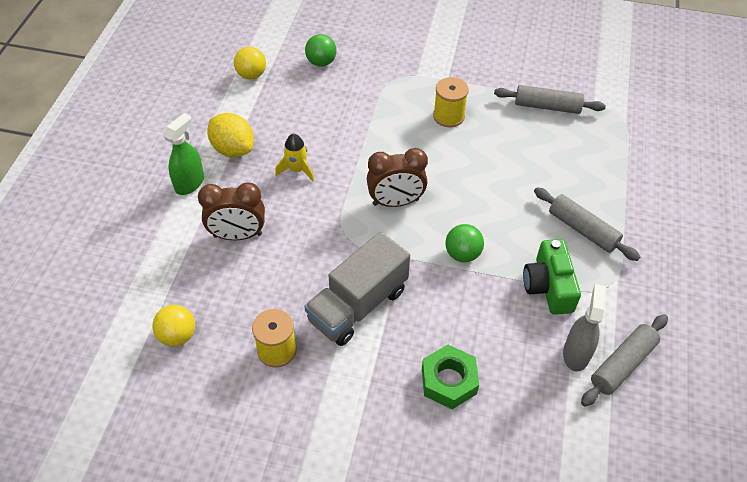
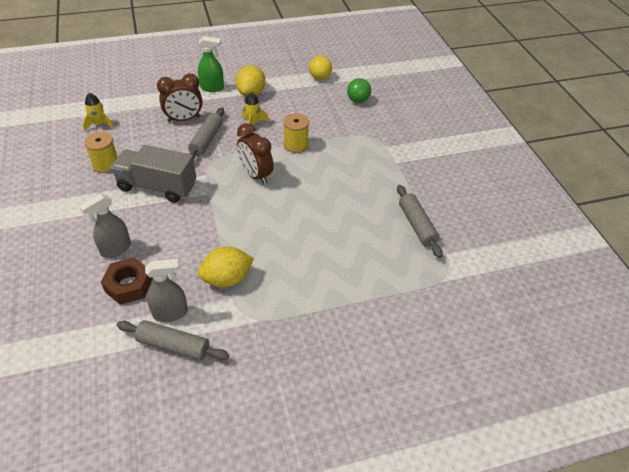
camera: 60 degrees right, 5 degrees down
(177, 335) = (99, 124): yellow ball -> yellow rocket
(238, 235) = (184, 119): brown clock -> brown clock turned 75 degrees counterclockwise
(448, 116) = (358, 175): yellow spool -> yellow spool (296, 145)
(449, 381) = (115, 249): green nut -> grey spray bottle
(462, 254) = (229, 222): green ball -> none
(516, 383) = (129, 285): none -> brown nut
(548, 286) = (227, 279): green camera -> yellow lemon
(582, 230) = (297, 284): grey rolling pin -> grey rolling pin (206, 140)

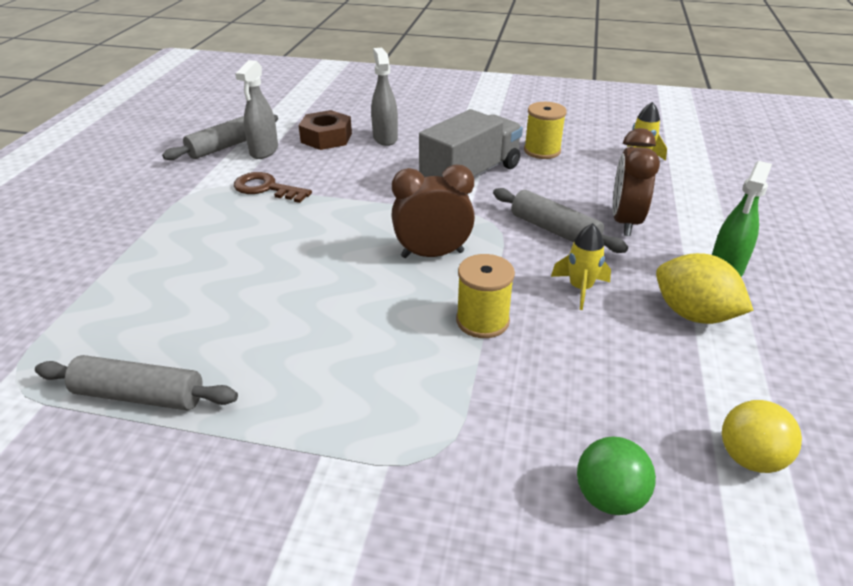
camera: 120 degrees right, 10 degrees down
(227, 279) = (266, 188): yellow lemon -> brown key

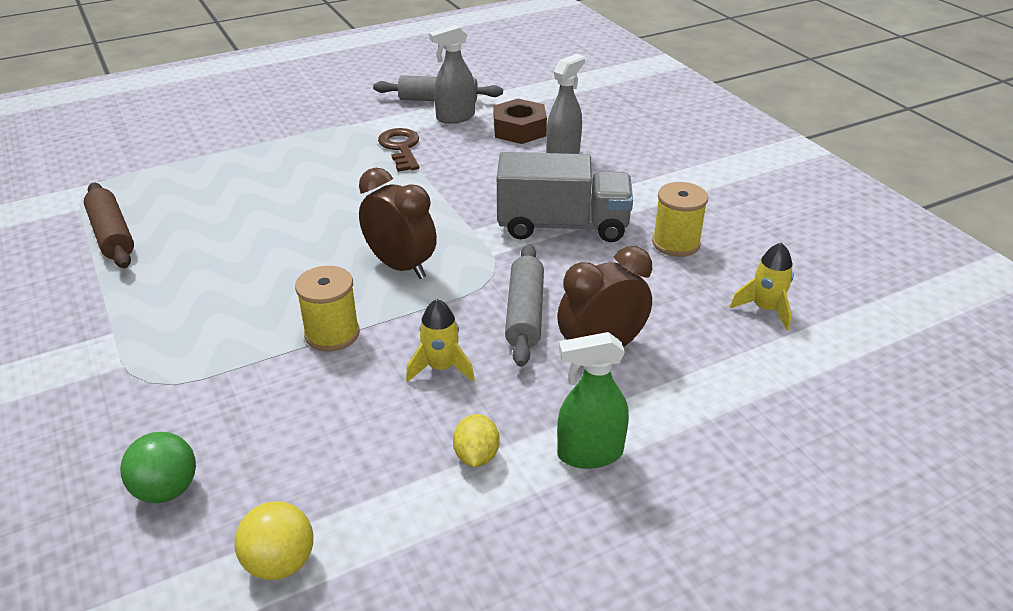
camera: 50 degrees right, 0 degrees up
(140, 395) = (112, 235): grey rolling pin -> brown rolling pin
(693, 314) = (476, 456): yellow lemon -> yellow lemon, size x0.58

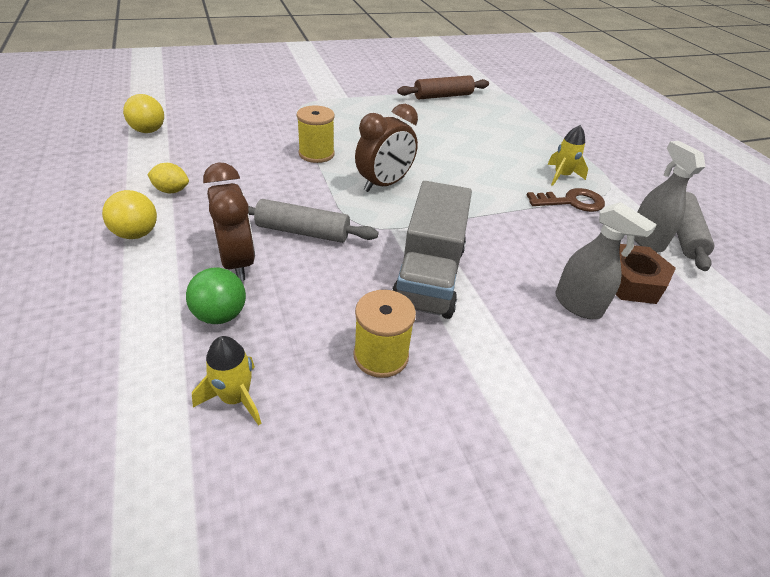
camera: 95 degrees right, 5 degrees up
(167, 490) = (219, 108): green ball -> green ball (220, 315)
(441, 368) = (261, 188): yellow rocket -> yellow rocket (561, 176)
(589, 453) = (136, 234): green spray bottle -> yellow ball

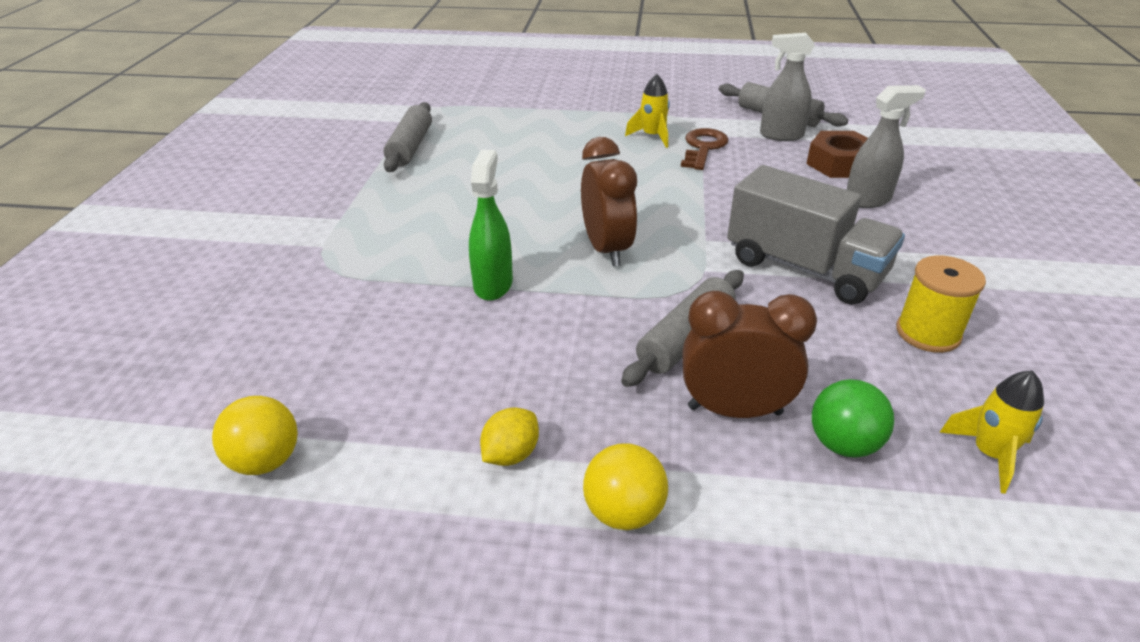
camera: 60 degrees left, 5 degrees down
(316, 154) = (493, 284): yellow spool -> green spray bottle
(443, 96) = (411, 147): brown rolling pin -> grey rolling pin

